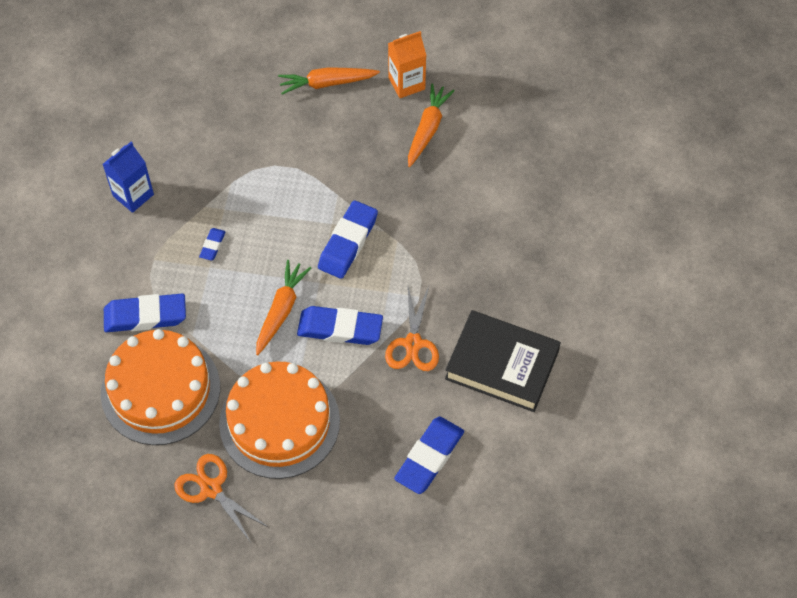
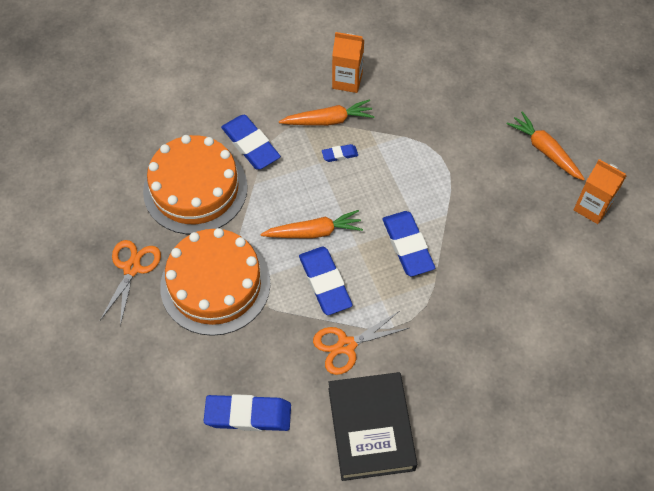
camera: 60 degrees right, 0 degrees up
(133, 195) = (347, 81): blue carton -> orange carton
(348, 242) = (407, 246): blue eraser -> blue eraser turned 75 degrees clockwise
(427, 129) = (560, 247): orange carrot -> orange carrot (328, 120)

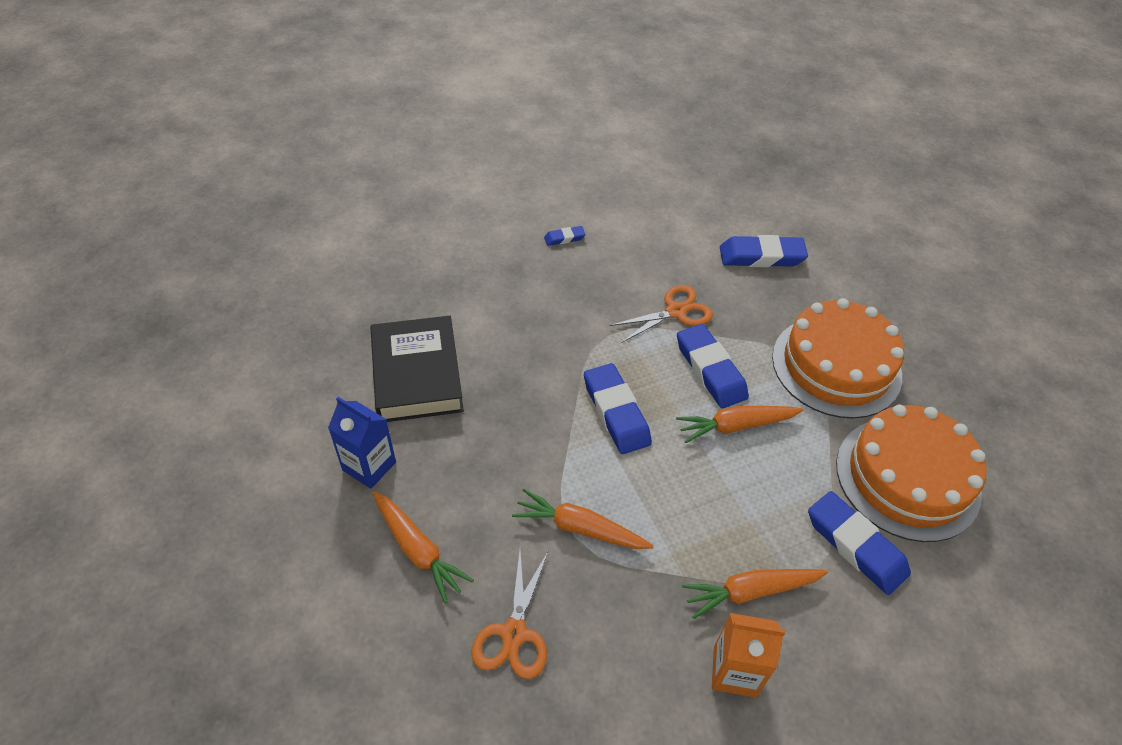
camera: 175 degrees right, 10 degrees down
(132, 268) = (940, 381): orange scissors -> orange scissors (514, 633)
(340, 154) = (722, 534): blue eraser -> blue eraser (564, 238)
(371, 429) = (641, 248): black book -> black book (417, 375)
(437, 161) = (579, 528): none -> orange carrot
(592, 207) = (369, 466): orange carton -> blue carton

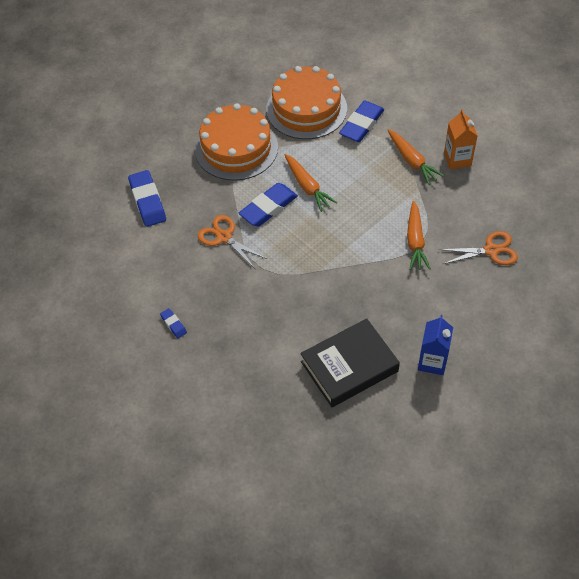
camera: 105 degrees left, 5 degrees up
(418, 550) = (471, 312): orange carrot -> none
(616, 412) = (326, 246): blue eraser -> none

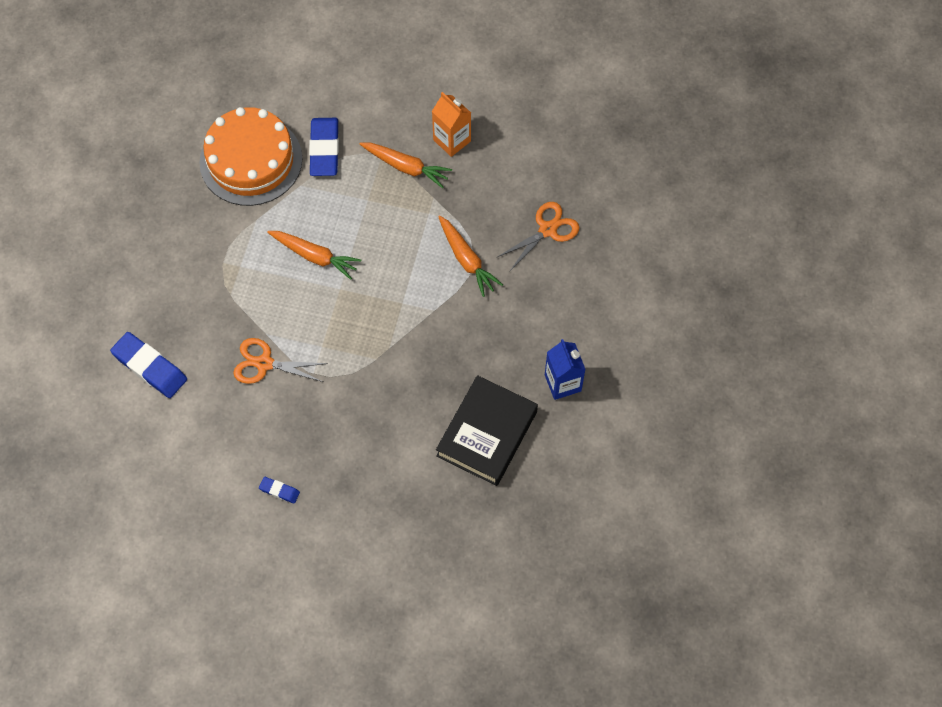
camera: 35 degrees left, 10 degrees up
(236, 148) = (205, 250): orange cake -> none
(268, 208) = (289, 303): blue eraser -> none

